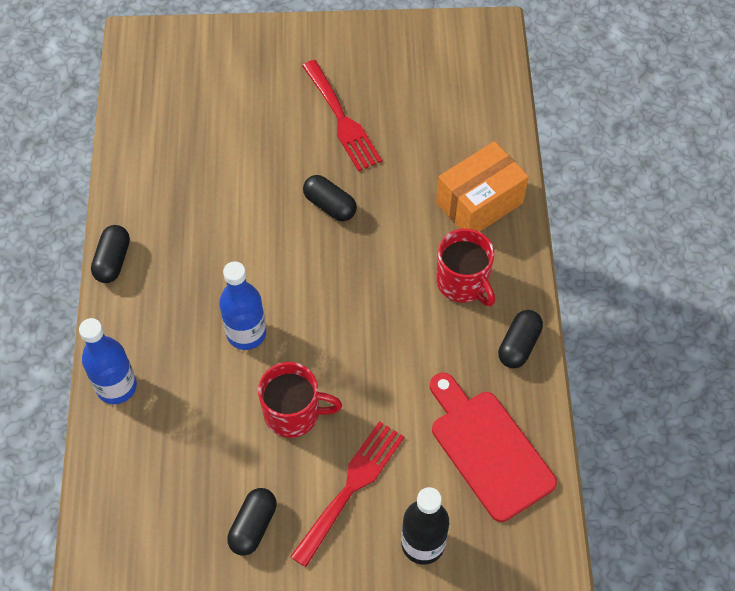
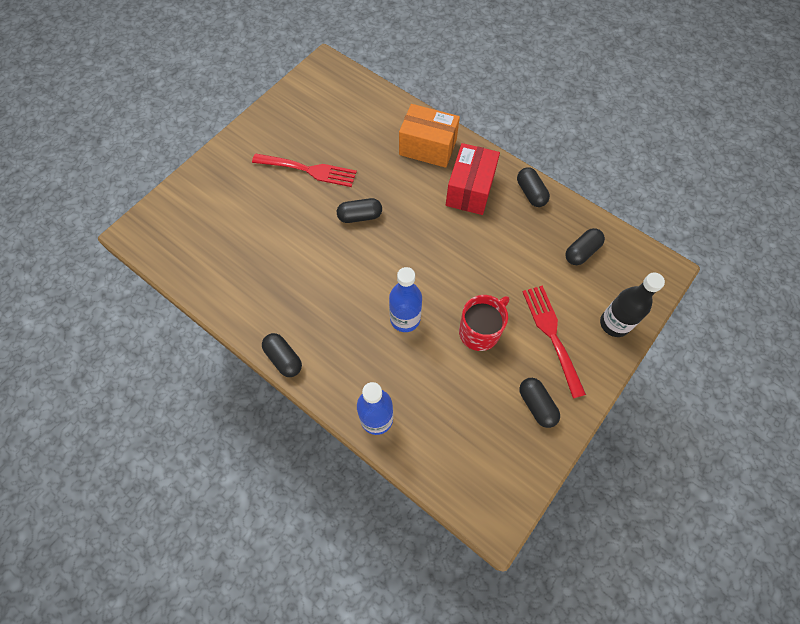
camera: 50 degrees left, 5 degrees up
(463, 282) = (470, 190): red mug -> red box
(479, 203) = (427, 147): orange box -> orange box turned 75 degrees counterclockwise
(488, 449) = (581, 252): red cutting board -> black capsule

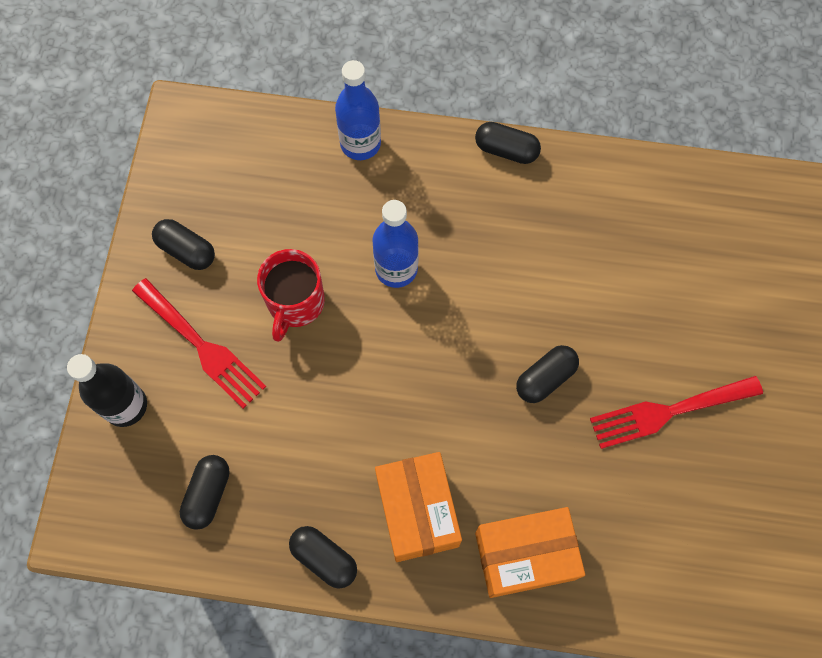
camera: 150 degrees right, 5 degrees up
(470, 190) = (417, 511): red box -> orange box

